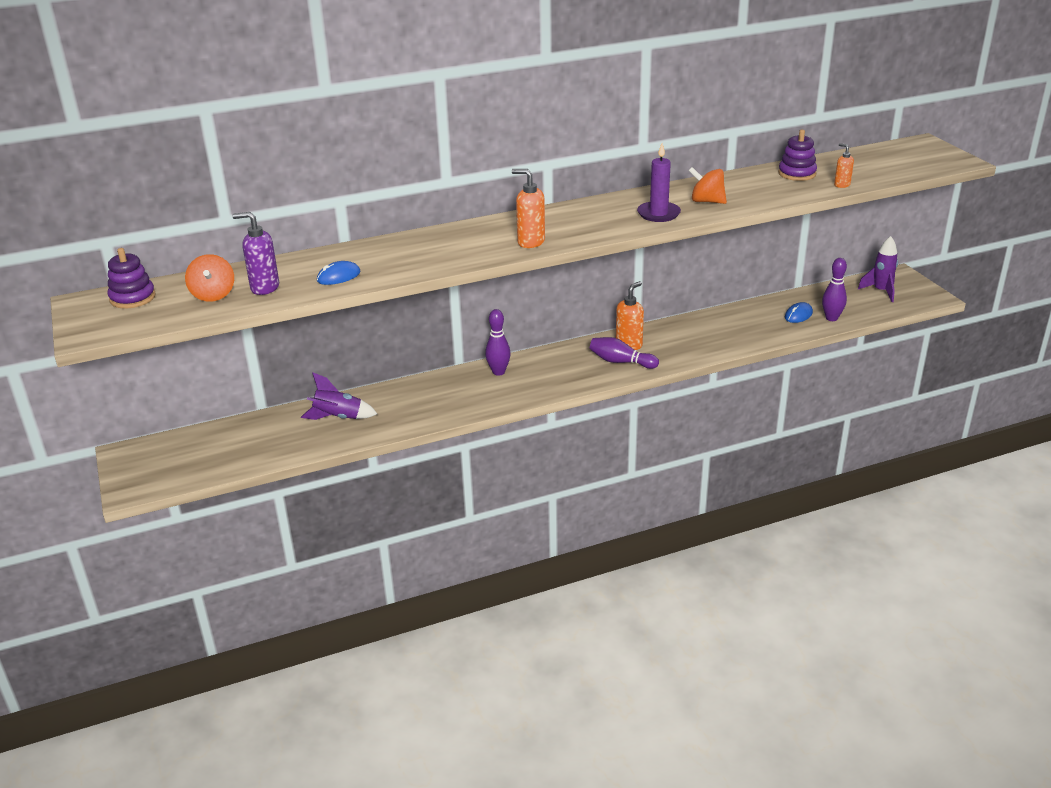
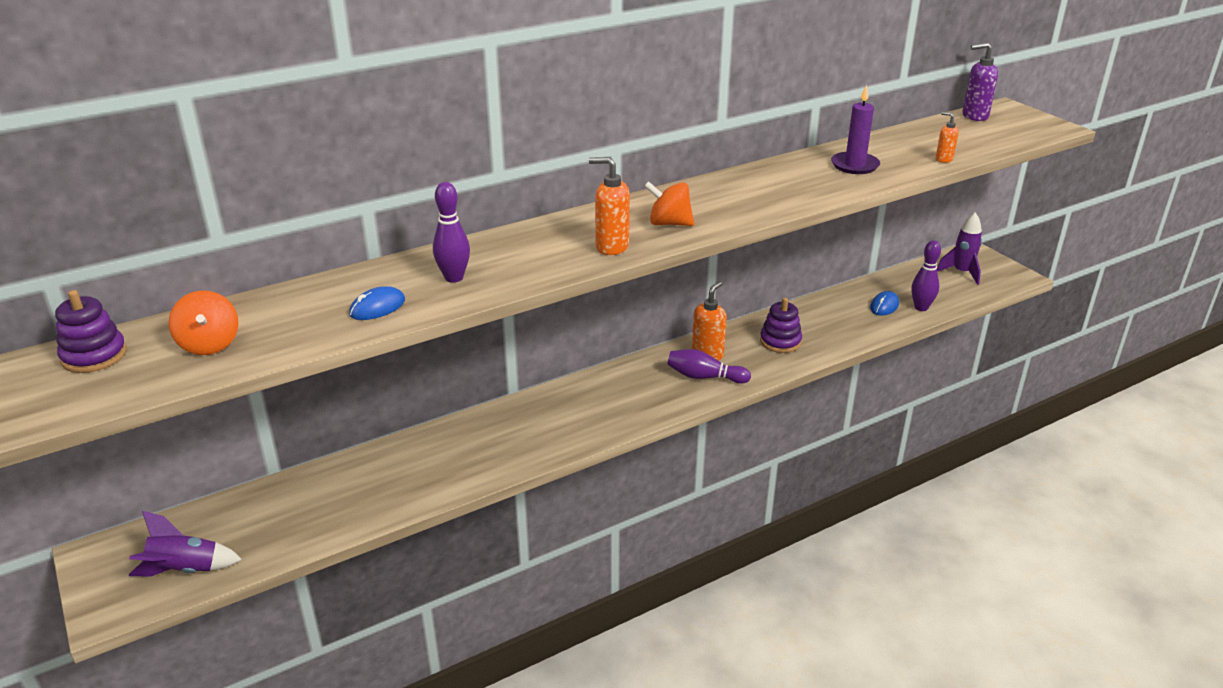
camera: 10 degrees left, 0 degrees up
(264, 288) = (279, 329): purple soap dispenser -> purple soap dispenser (974, 116)
(338, 418) = (376, 478): purple rocket -> purple rocket (185, 570)
(498, 372) = (563, 400): purple bowling pin -> purple bowling pin (454, 278)
(658, 214) = (752, 203): purple candle -> purple candle (854, 165)
(707, 201) = (801, 185): orange spinning top -> orange spinning top (669, 223)
(797, 174) = (888, 148): purple stacking toy -> purple stacking toy (780, 342)

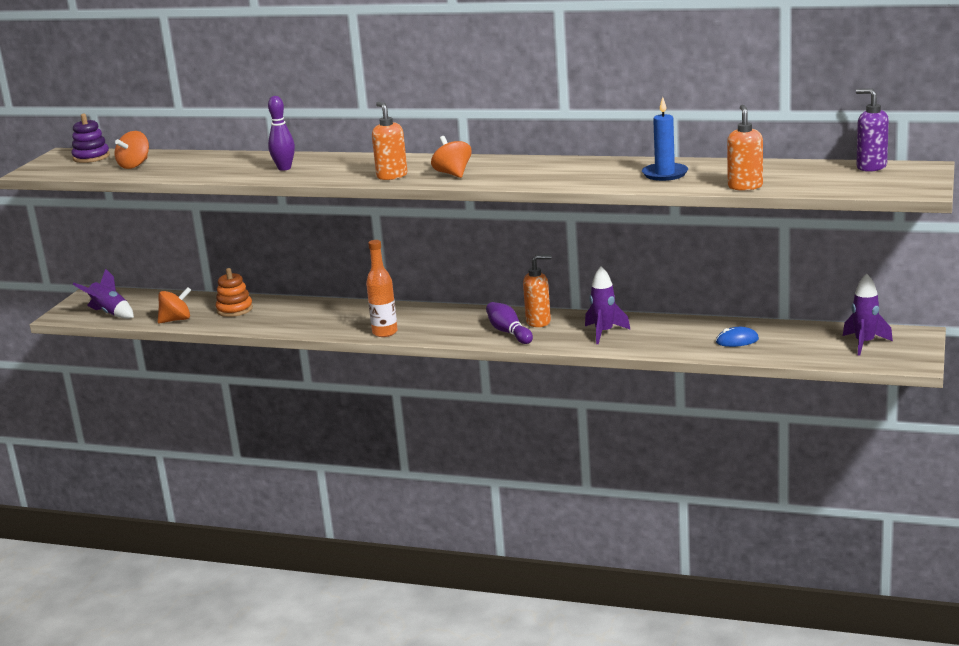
camera: 50 degrees right, 10 degrees down
(307, 533) = (176, 320): none -> orange spinning top
(361, 482) = (234, 309): none -> orange stacking toy
(377, 307) = (224, 170): blue mouse -> none
(591, 431) = (385, 332): none -> orange bottle
(780, 342) = (604, 333): purple stacking toy -> purple rocket
(854, 165) = (665, 174): purple candle -> blue candle
(921, 307) = (765, 352): purple bowling pin -> none
(943, 159) = (745, 186): orange soap dispenser -> orange soap dispenser, size x1.68

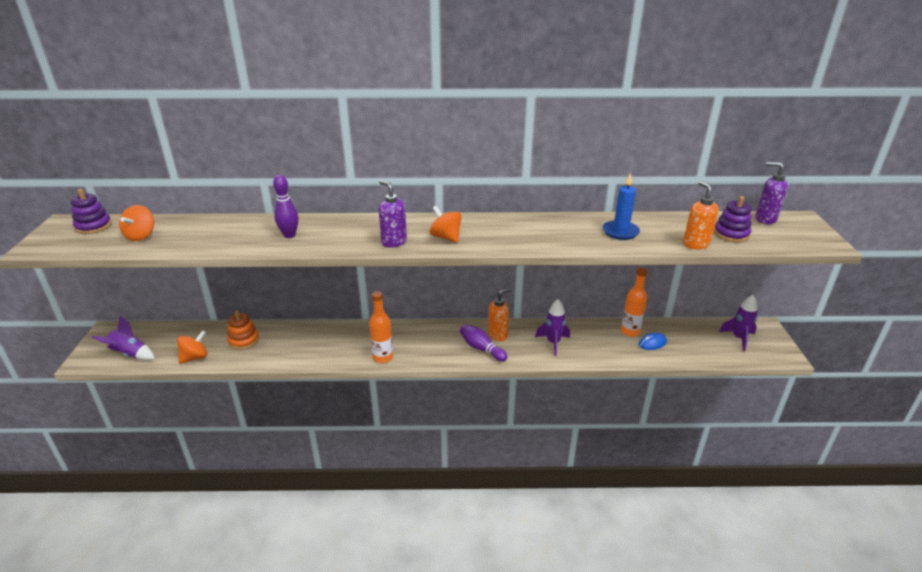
camera: 20 degrees left, 10 degrees up
(392, 176) = (394, 242): orange soap dispenser -> purple soap dispenser
(717, 329) = (630, 331): none -> orange bottle
(804, 179) = (731, 234): none -> purple stacking toy

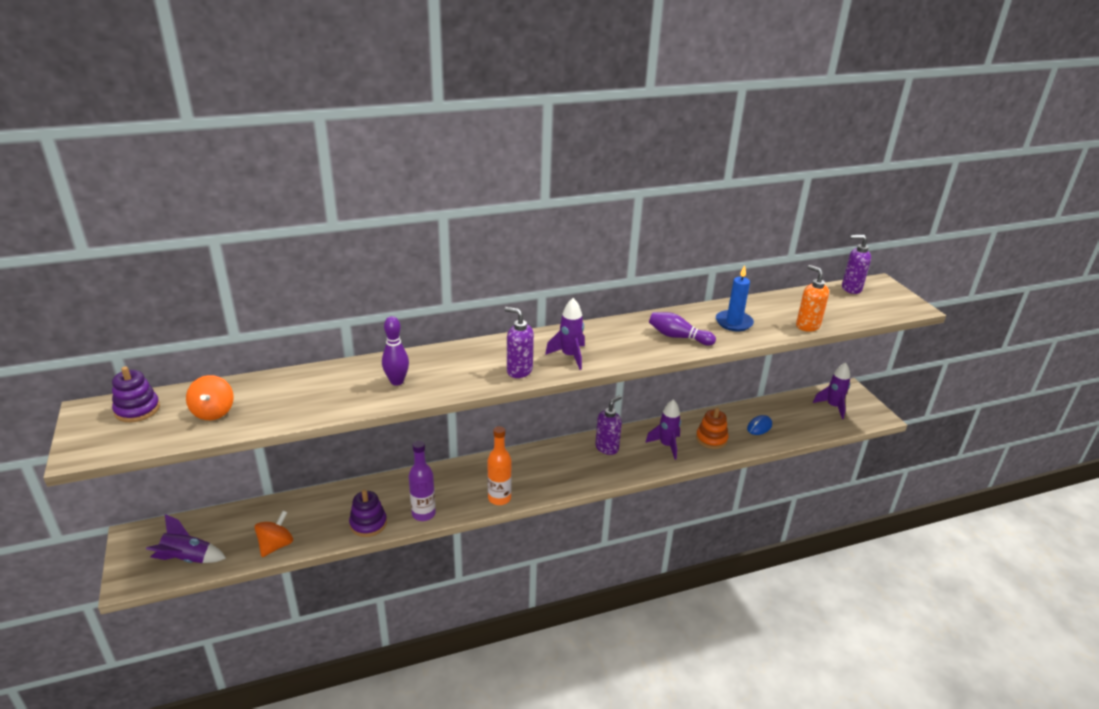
camera: 20 degrees left, 0 degrees up
(244, 340) = (324, 512): orange stacking toy -> orange stacking toy (711, 439)
(316, 357) = (423, 514): none -> purple bottle
(446, 237) = (569, 356): orange spinning top -> purple rocket
(481, 348) = (598, 466): purple bowling pin -> purple bowling pin (678, 337)
(498, 335) = (607, 448): orange soap dispenser -> purple soap dispenser
(630, 331) = (733, 418): orange bottle -> none
(731, 234) = (831, 309): purple stacking toy -> purple stacking toy (368, 524)

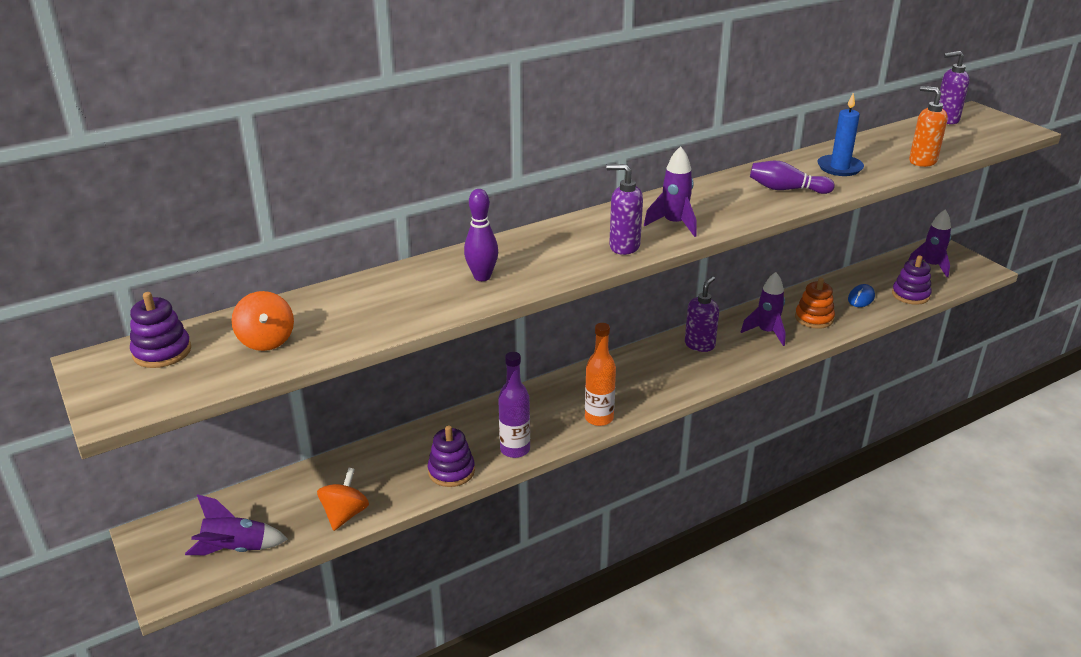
camera: 10 degrees left, 0 degrees up
(803, 430) = (910, 295): none -> purple stacking toy

